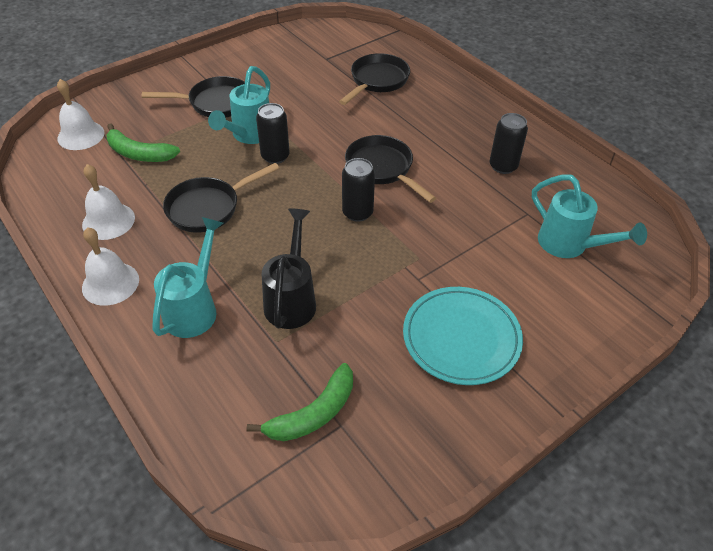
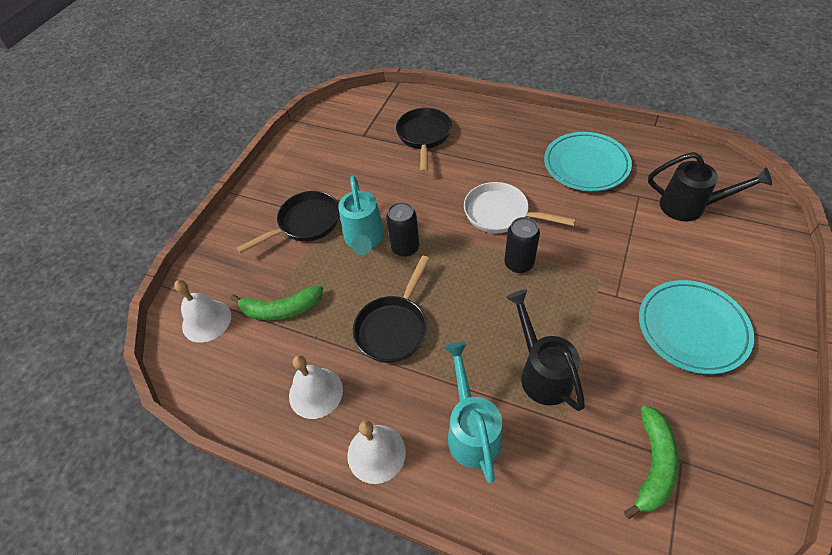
camera: 25 degrees left, 5 degrees up
(382, 169) = (501, 214): black pan -> white pan
(503, 166) = (586, 165): black can -> turquoise plate
(570, 246) = (690, 207): turquoise watering can -> black watering can

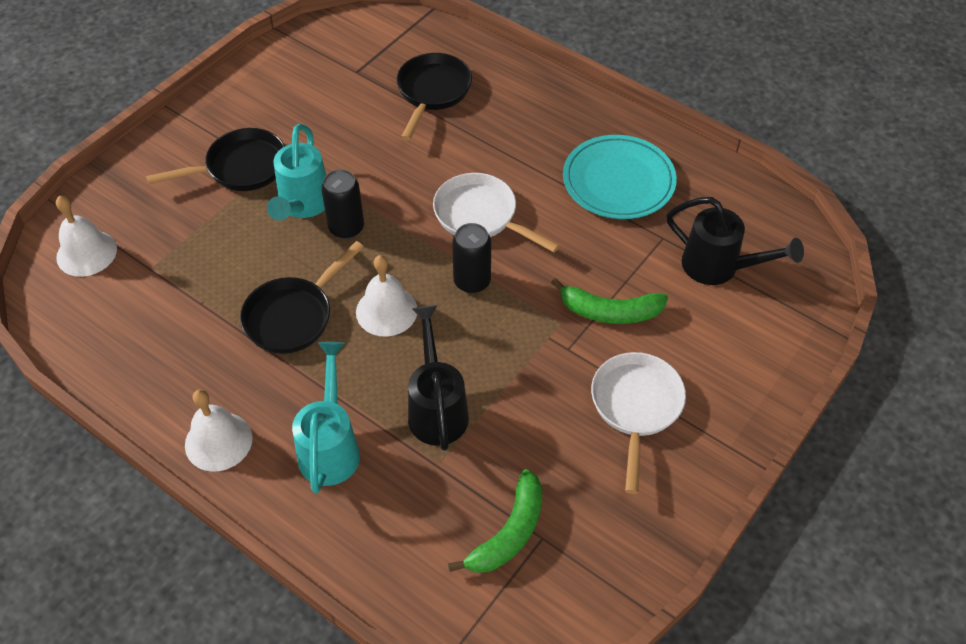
camera: 10 degrees right, 0 degrees up
(281, 309) = (175, 262): green banana -> green banana (610, 312)
(315, 392) = (178, 362): white bell -> white bell (386, 311)
(692, 328) = (636, 407): turquoise plate -> white pan

